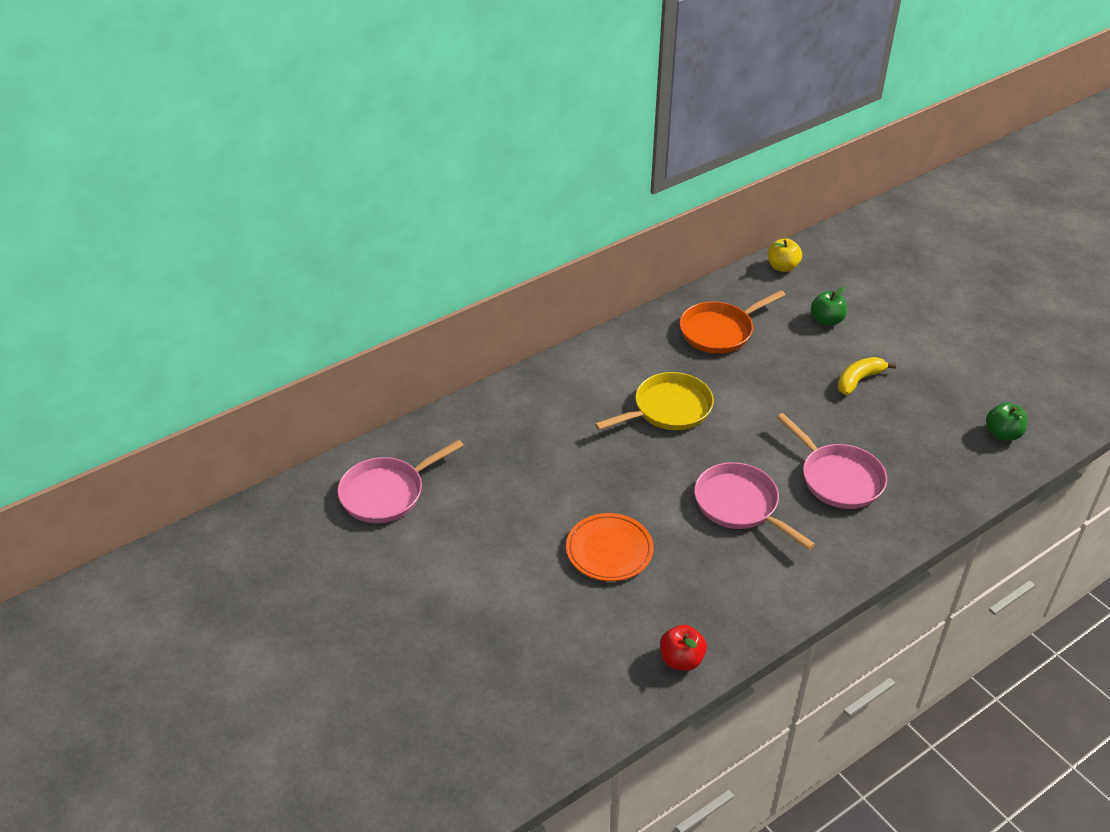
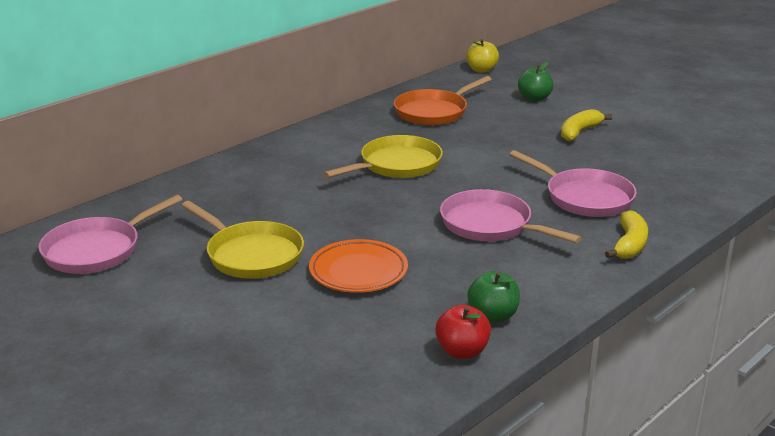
camera: 10 degrees left, 15 degrees down
(518, 516) = (251, 254): none -> yellow pan
(863, 548) = (629, 245): none -> yellow banana
(1002, 434) = (731, 155): green apple -> green apple (493, 315)

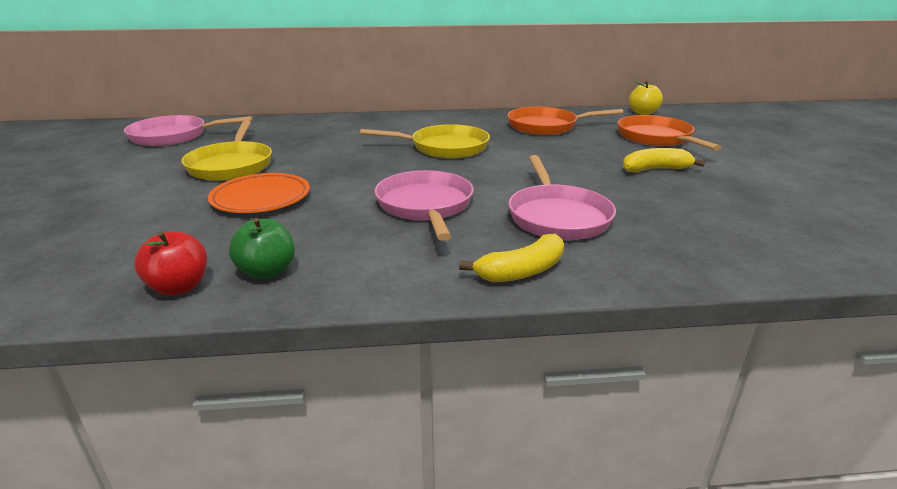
camera: 40 degrees right, 0 degrees up
(534, 98) = (656, 138): green apple -> orange pan

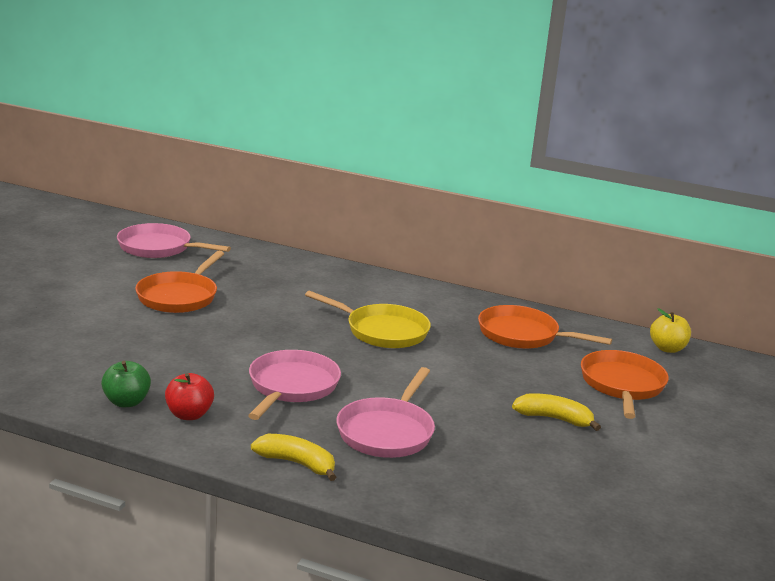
camera: 25 degrees right, 5 degrees down
(179, 287) = (65, 394): red apple -> red apple (189, 415)
(232, 165) = (179, 296): yellow pan -> orange pan
(261, 199) = (173, 339): orange plate -> none
(522, 271) = (297, 463): yellow banana -> yellow banana turned 150 degrees counterclockwise

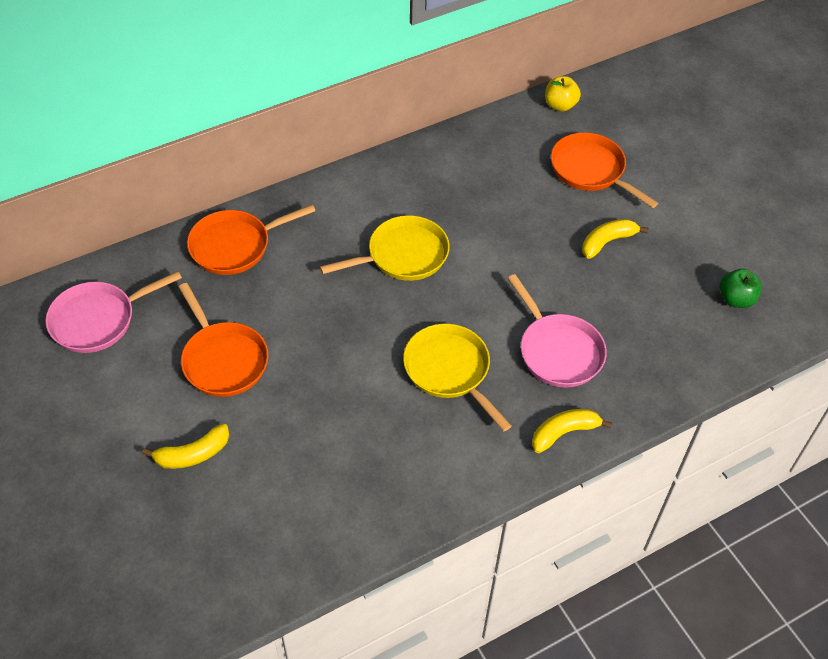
camera: 50 degrees left, 30 degrees up
(78, 312) = (193, 454): none -> yellow banana
(126, 402) = (394, 497): green apple -> green apple (736, 299)
(189, 415) = (445, 464): red apple -> none
(291, 387) = (450, 371): pink pan -> yellow pan
(523, 335) = (477, 172): orange pan -> orange pan (235, 246)

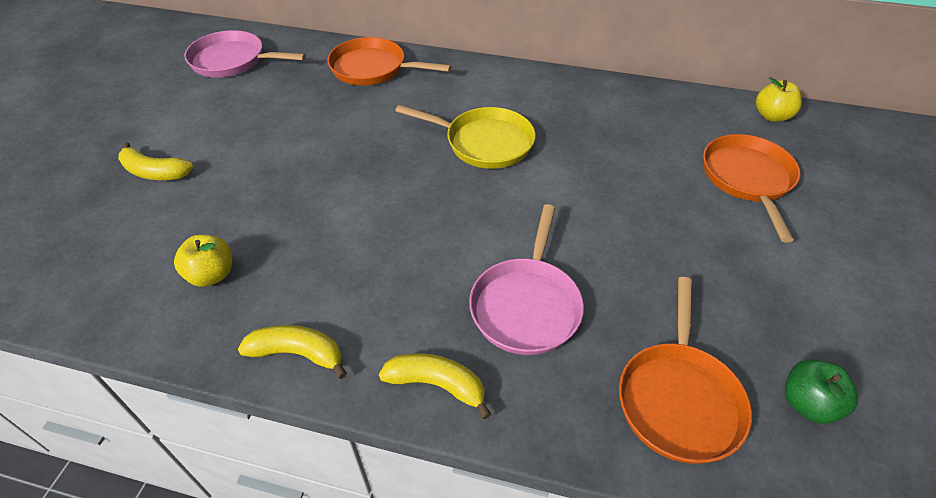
camera: 45 degrees right, 5 degrees down
(223, 359) = (263, 128): orange pan -> orange pan (679, 398)
(351, 483) = (212, 275): none -> yellow apple
(450, 371) = (406, 250): yellow pan -> none
(607, 242) = (697, 246): yellow banana -> yellow banana (298, 353)

